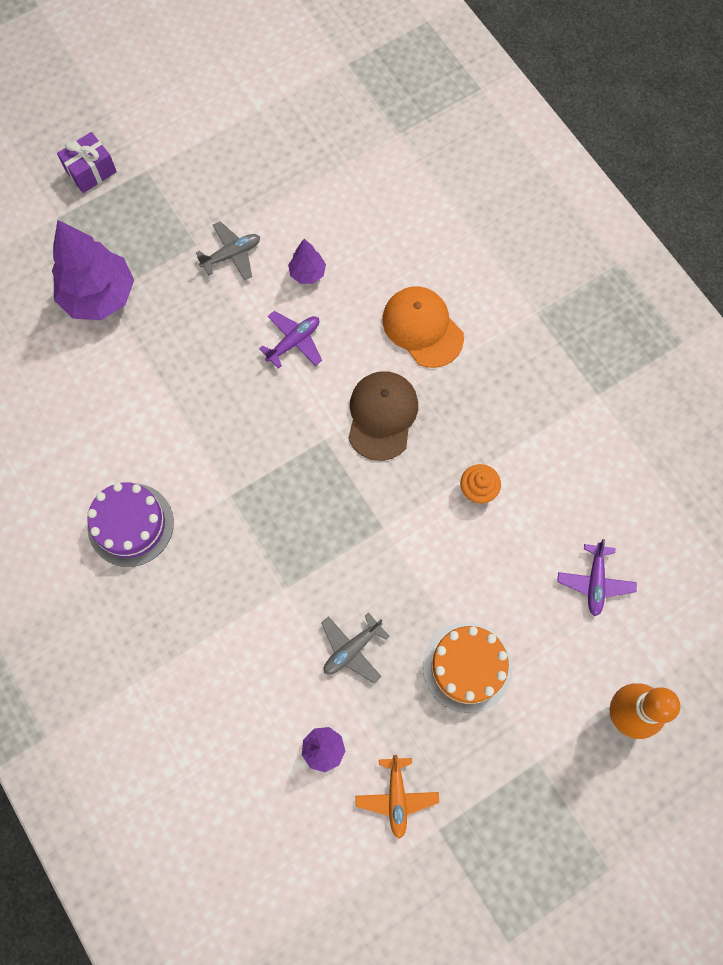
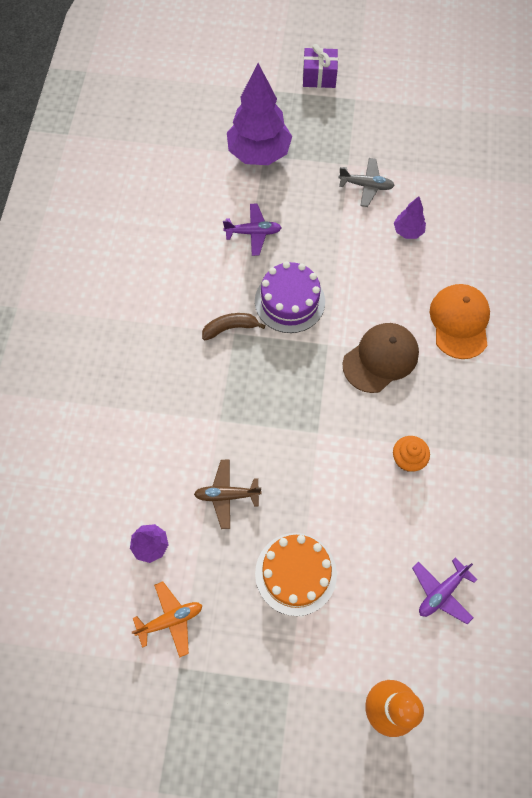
camera: 40 degrees right, 5 degrees down
(130, 524) = (156, 304): purple cake -> purple cake (289, 301)
(222, 493) = (230, 328): none -> brown banana
(294, 342) = (360, 268): purple plane -> purple plane (253, 233)
(352, 649) = (227, 495): grey plane -> brown plane
(396, 797) = (170, 620): orange plane -> orange plane turned 150 degrees counterclockwise

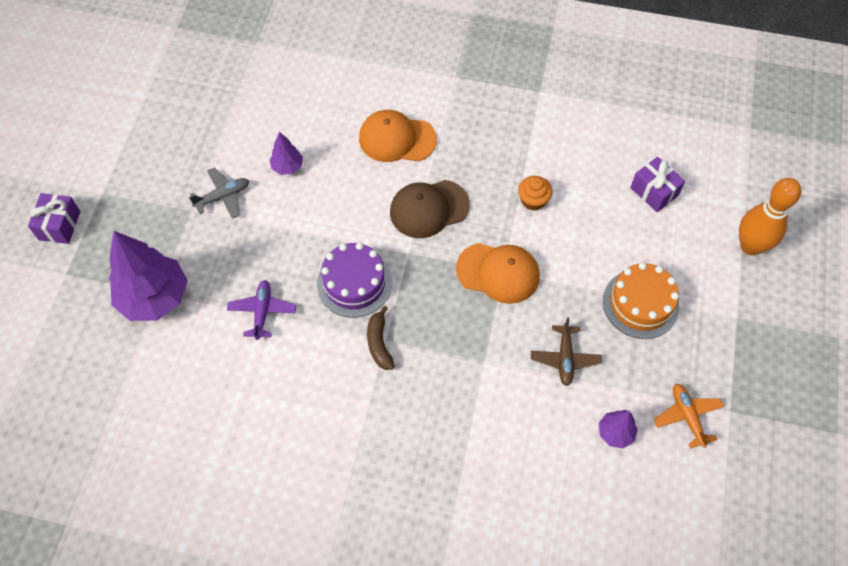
camera: 85 degrees left, 5 degrees down
(316, 428) = (498, 273): none -> orange cap
(366, 186) = (223, 197): grey plane -> grey plane turned 45 degrees clockwise
(380, 358) = (429, 209): brown cap -> brown cap turned 75 degrees counterclockwise
(441, 592) = (654, 192): purple plane -> purple gift

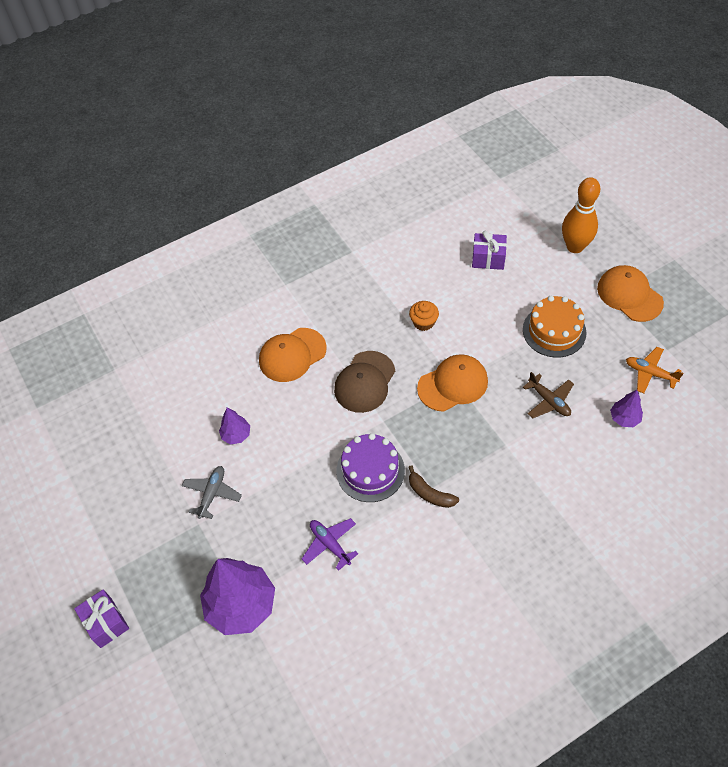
camera: 40 degrees left, 5 degrees down
(752, 332) = (629, 295): none -> orange cap

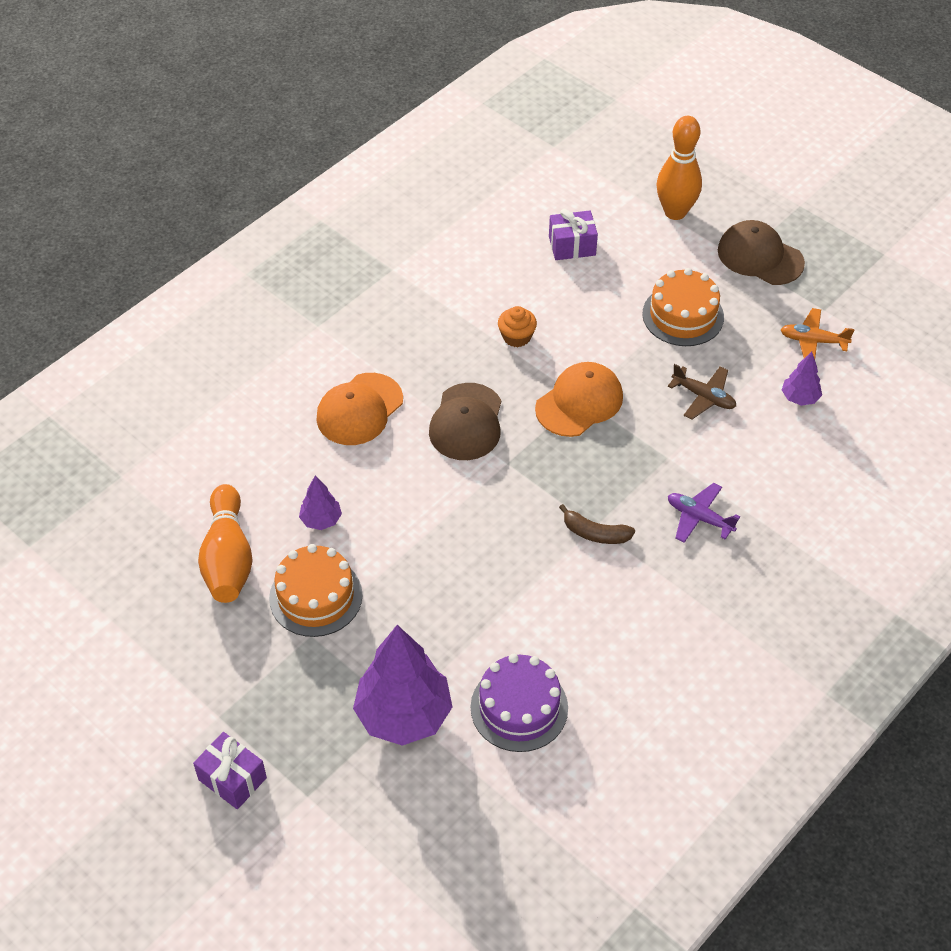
camera: 20 degrees left, 5 degrees down
(163, 449) = (228, 558): none -> orange bowling pin
(212, 494) = (315, 596): grey plane -> orange cake
(330, 544) = (491, 619): purple plane -> purple plane (699, 518)
(370, 470) = (511, 524): purple cake -> purple cake (519, 707)
(629, 295) = (760, 257): orange cap -> brown cap

